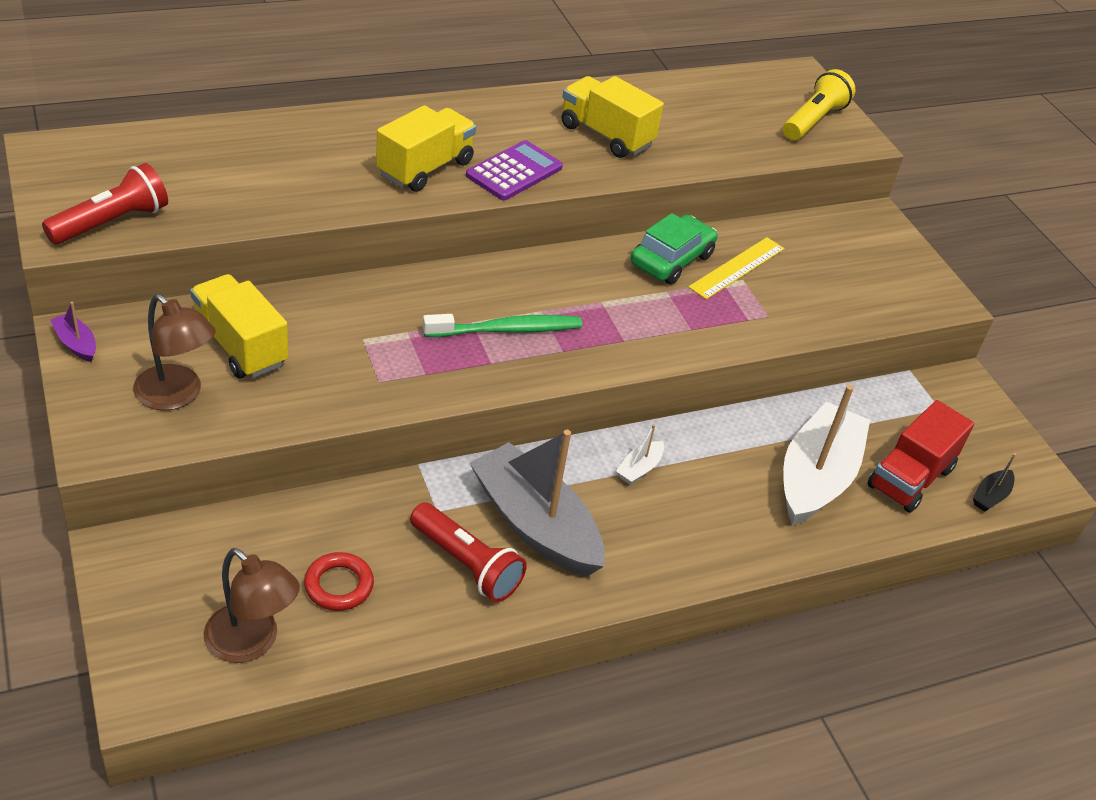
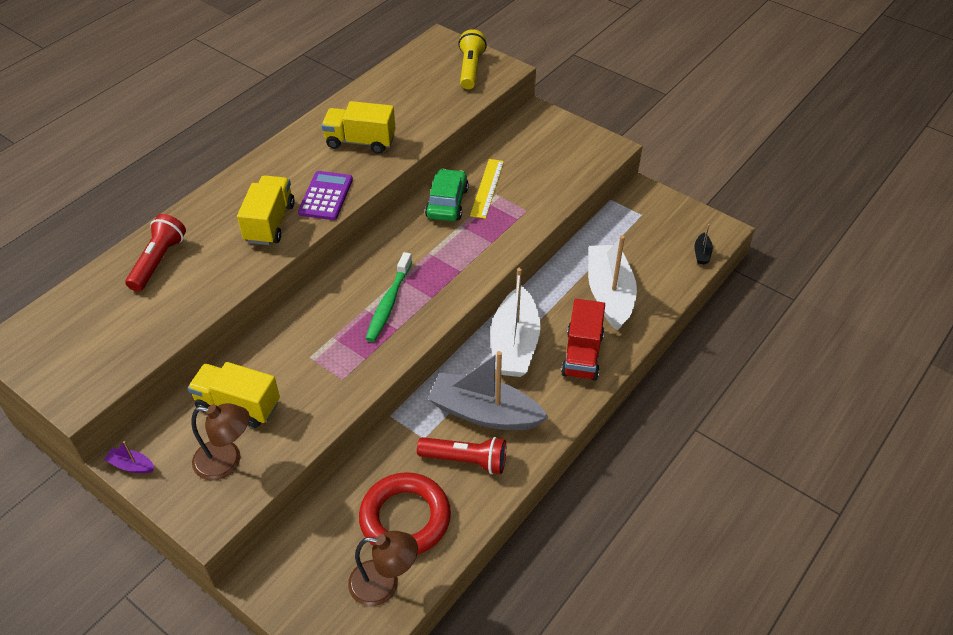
camera: 25 degrees left, 5 degrees up
(111, 222) = (100, 371): red flashlight -> red flashlight (158, 261)
(339, 585) = (405, 518): red ring -> red ring, size x1.93
(506, 330) = (389, 302): green toothbrush -> green toothbrush turned 150 degrees clockwise
(639, 469) = (514, 344): white boat -> white boat, size x2.48
(910, 478) = (656, 266): red truck -> red truck (582, 355)

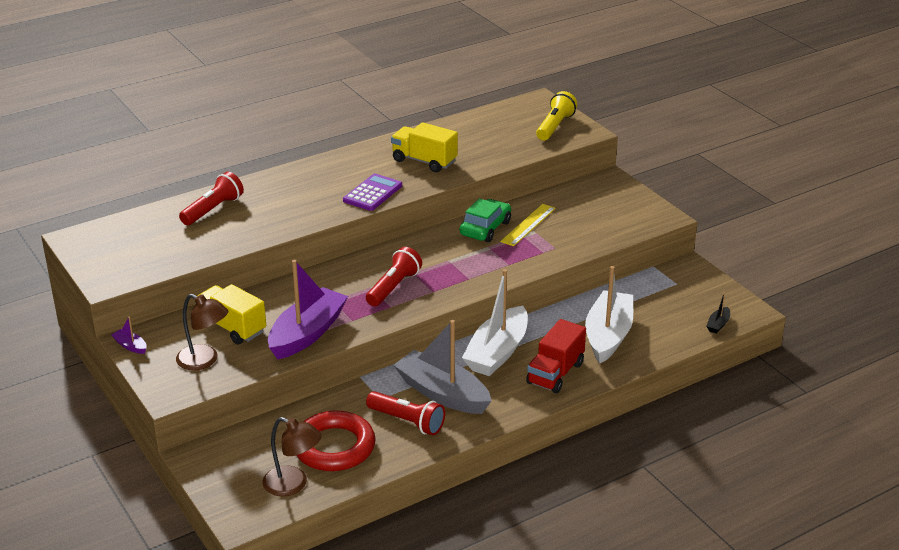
camera: 20 degrees right, 15 degrees down
(270, 223) = (316, 202): yellow truck -> none
(325, 390) = (307, 333): none -> purple boat
(389, 302) = (393, 287): green toothbrush -> red flashlight

